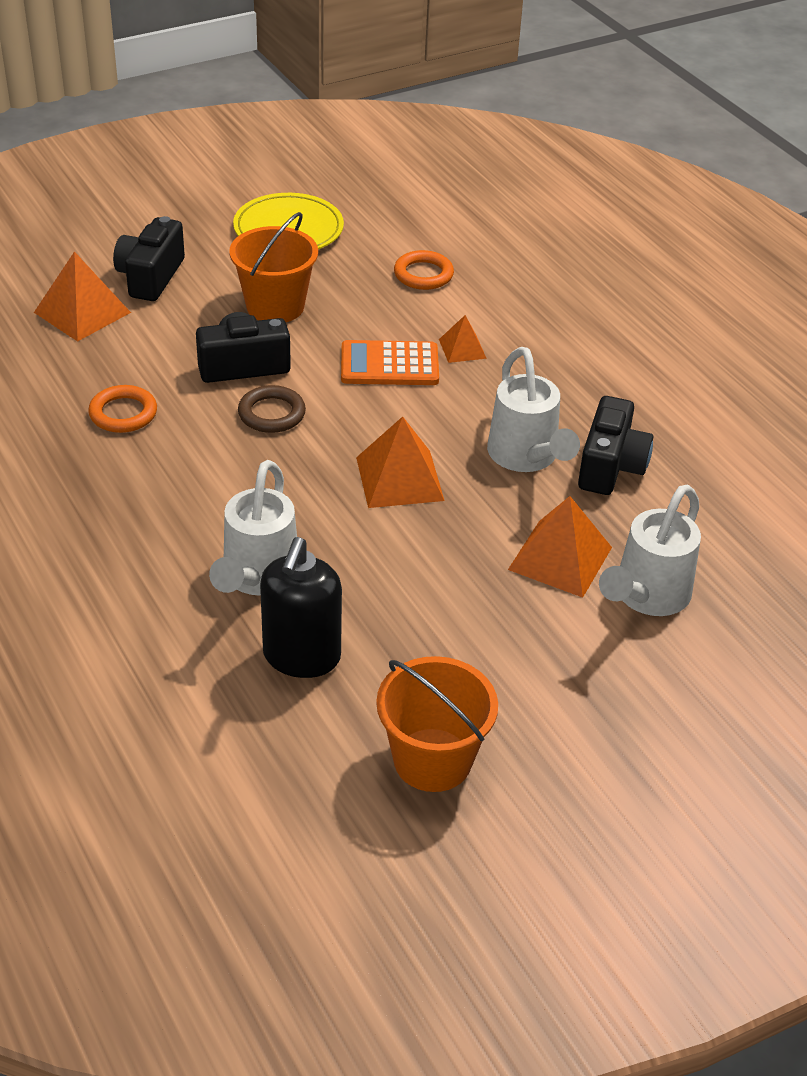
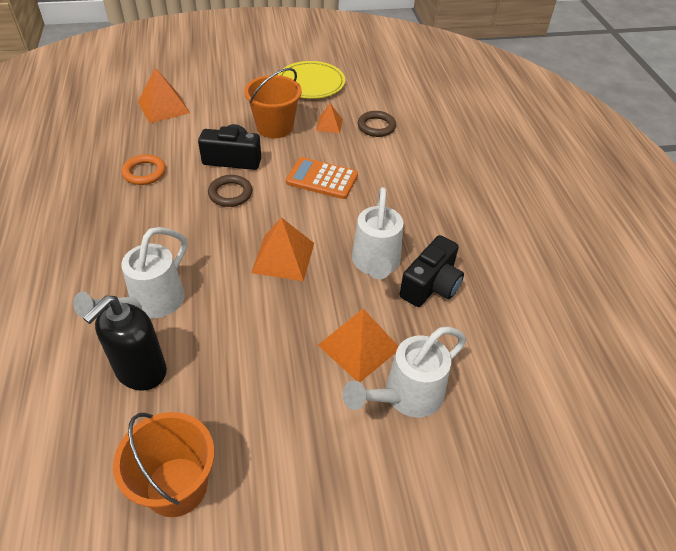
camera: 20 degrees right, 5 degrees up
(150, 277) = (215, 95): black camera -> none
(423, 274) = (376, 126): orange ring -> brown ring
(462, 348) = (374, 179): orange pyramid -> orange pyramid (329, 125)

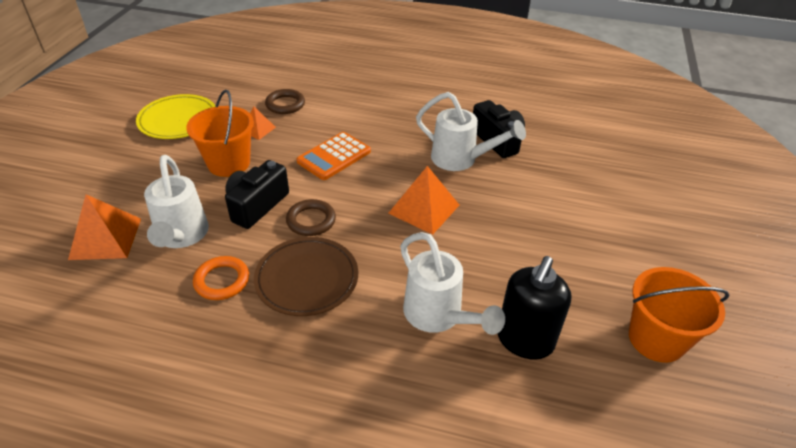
camera: 65 degrees left, 5 degrees down
(140, 371) = (524, 340): black soap dispenser -> black soap dispenser turned 60 degrees clockwise
(163, 214) = (307, 279): none -> brown plate
(359, 346) = (544, 195): orange pyramid -> none
(405, 397) = (599, 187): white watering can -> white watering can (181, 237)

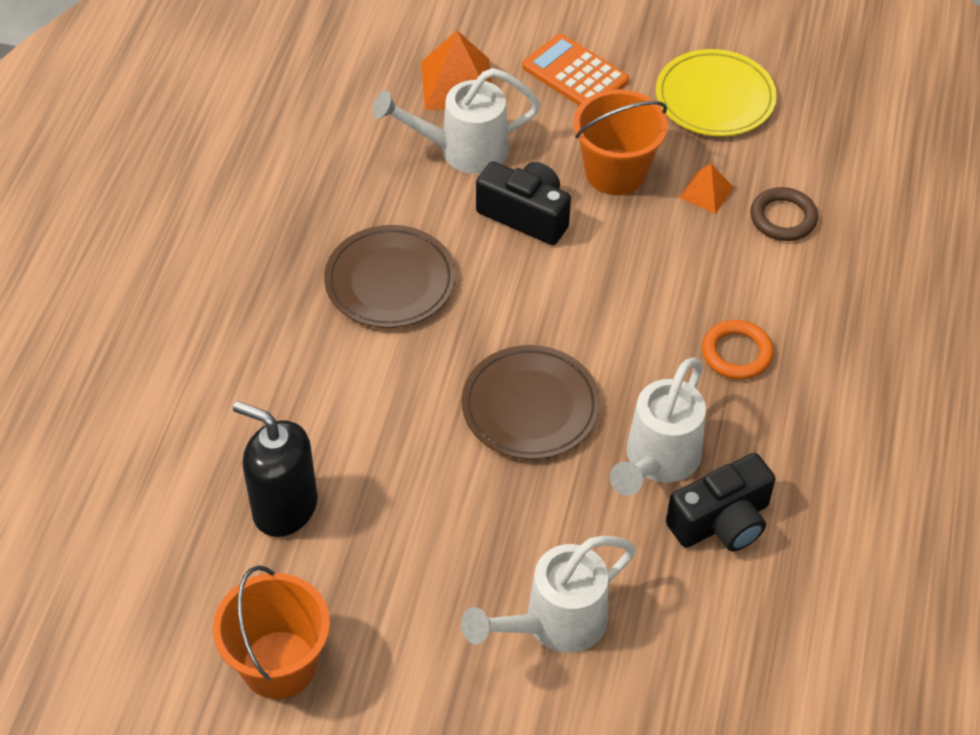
camera: 90 degrees right, 10 degrees up
(222, 281) = (388, 201): orange ring -> orange ring (736, 353)
(311, 220) = (498, 276): brown ring -> none
(334, 156) = (646, 292): orange calculator -> orange calculator (575, 74)
(424, 209) = (530, 407): orange pyramid -> brown plate
(439, 317) = (325, 418): white watering can -> white watering can (553, 624)

